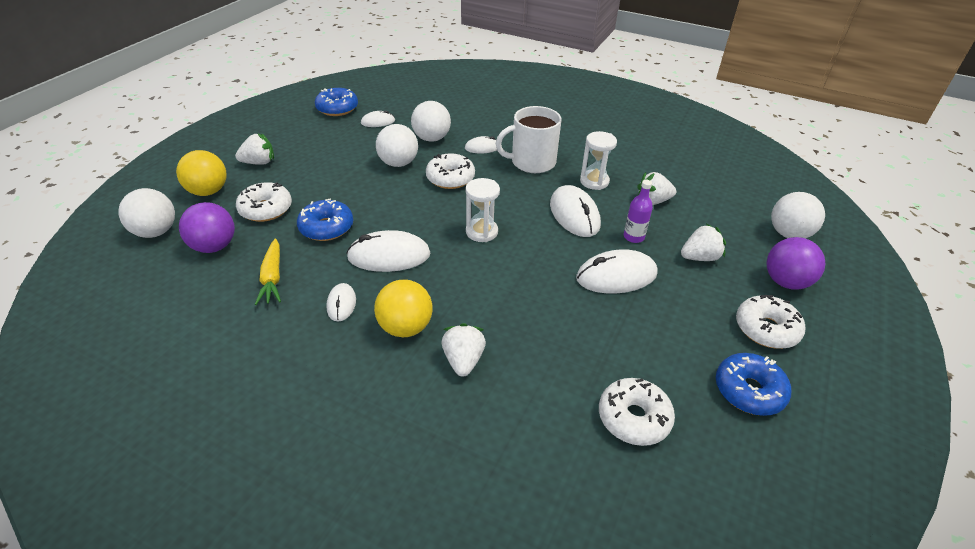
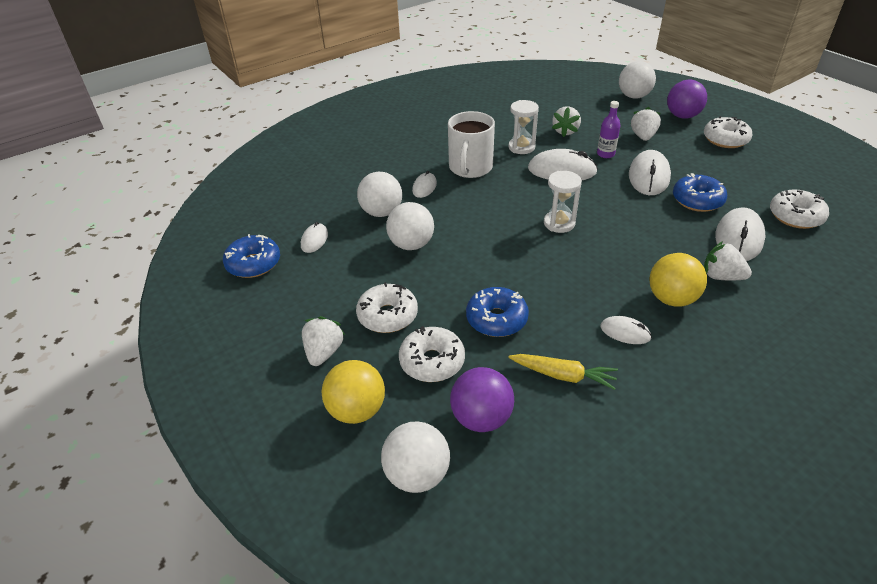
camera: 60 degrees left, 0 degrees up
(389, 256) = (566, 286): white mouse -> white mouse (739, 238)
(450, 178) = (463, 219): white donut -> white donut (387, 315)
(749, 391) = (779, 166): blue donut -> blue donut (697, 200)

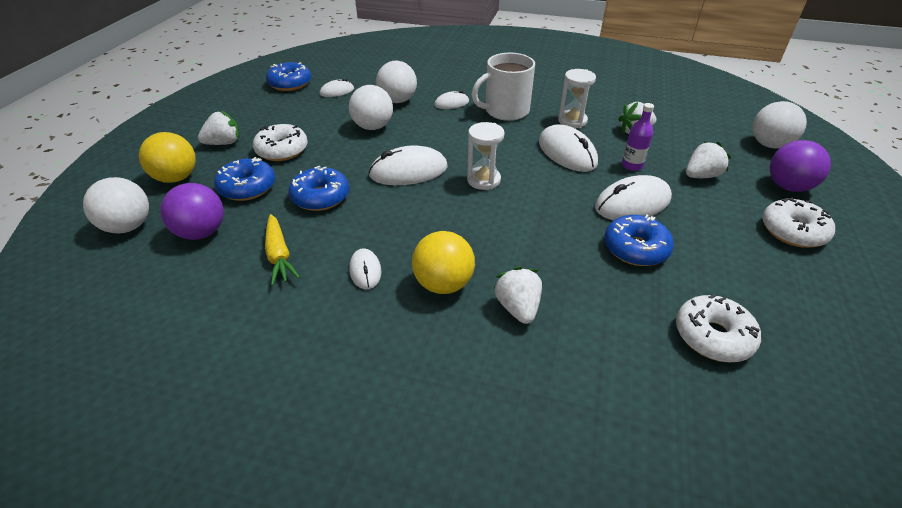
camera: 50 degrees right, 0 degrees up
(432, 361) = (247, 187): white donut -> blue donut
(739, 238) = (604, 300): white mouse -> white mouse (408, 171)

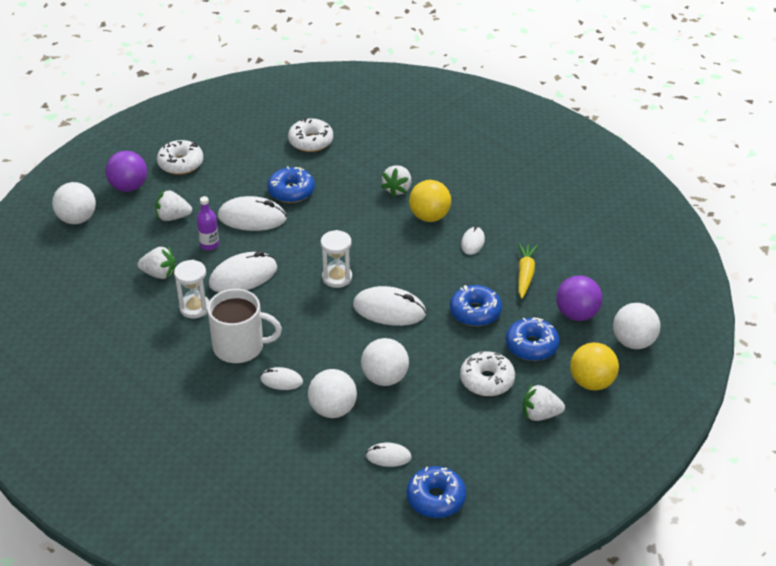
camera: 150 degrees left, 0 degrees up
(567, 152) = (243, 276): white mouse -> white mouse turned 60 degrees clockwise

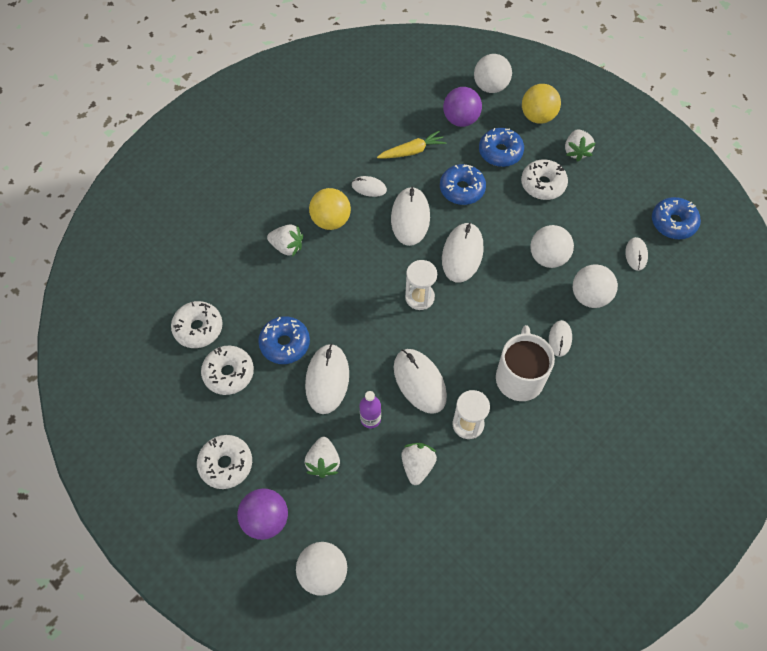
camera: 90 degrees left, 20 degrees up
(264, 161) = (229, 373): none -> white donut
(435, 272) = (410, 218): none -> white mouse
(525, 274) = (412, 151): yellow carrot -> yellow carrot turned 150 degrees clockwise

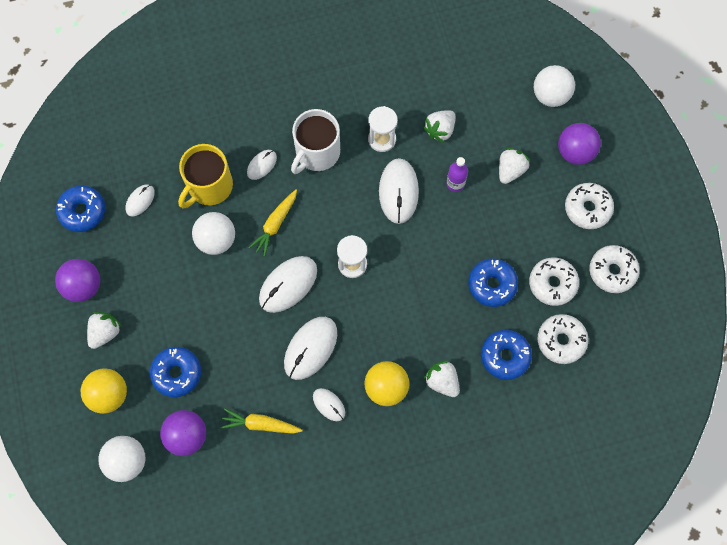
camera: 150 degrees left, 10 degrees up
(327, 380) = (472, 234): white mouse -> none
(462, 189) = (242, 352): blue donut -> blue donut (505, 356)
(509, 295) = (275, 224): none -> yellow carrot
(543, 184) = (164, 314): white donut -> white donut (612, 271)
(590, 296) = (209, 186): white ball -> yellow mug
(621, 172) = (83, 286): none -> purple ball

